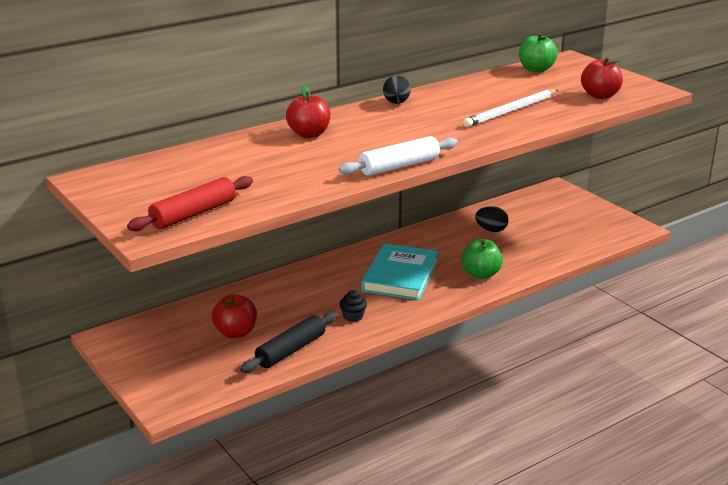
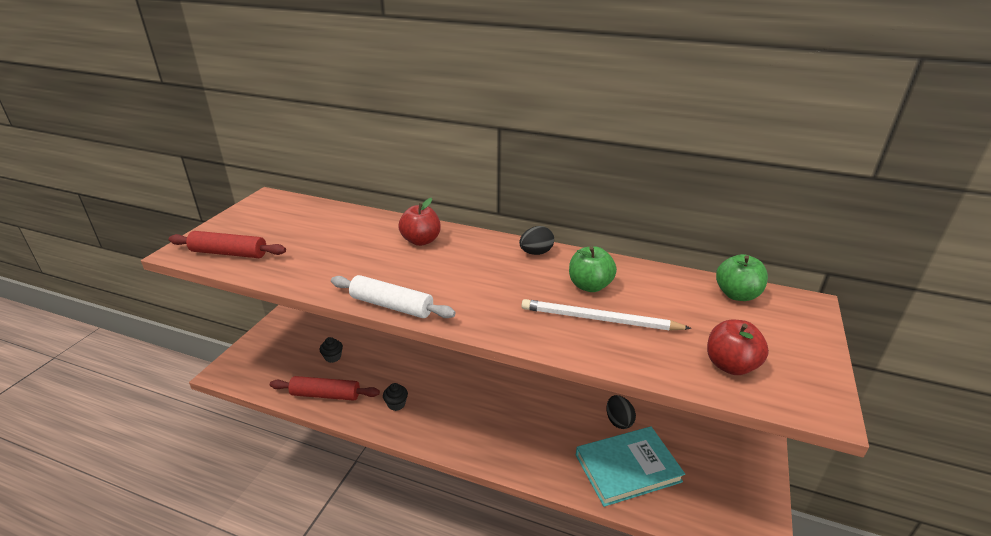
camera: 55 degrees right, 5 degrees up
(236, 333) = (333, 357): red apple -> black cupcake
(291, 350) = (325, 395): black rolling pin -> red rolling pin
(400, 276) = (482, 401): turquoise book -> turquoise book (627, 468)
(481, 274) = (531, 451): green apple -> green apple (589, 286)

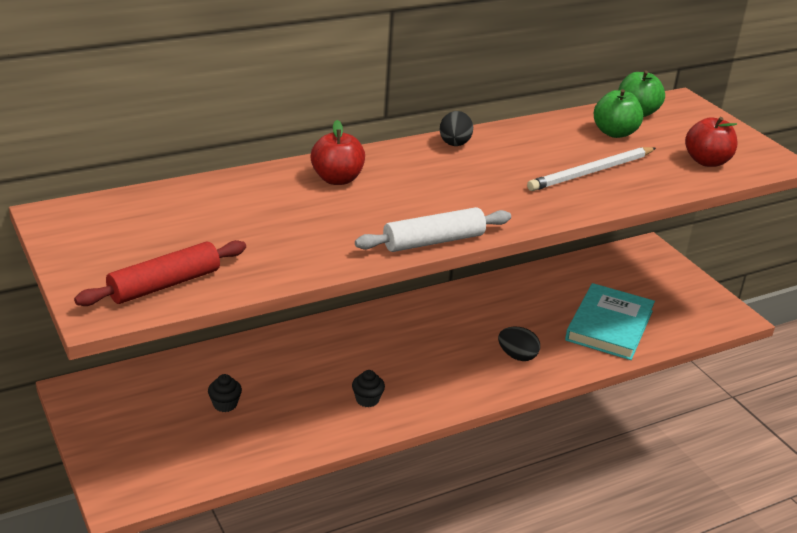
camera: 50 degrees left, 0 degrees up
(325, 395) = (283, 438): red rolling pin -> none
(589, 286) = (541, 151): green apple -> green apple (614, 133)
(618, 421) = (557, 297): black egg -> black egg (517, 356)

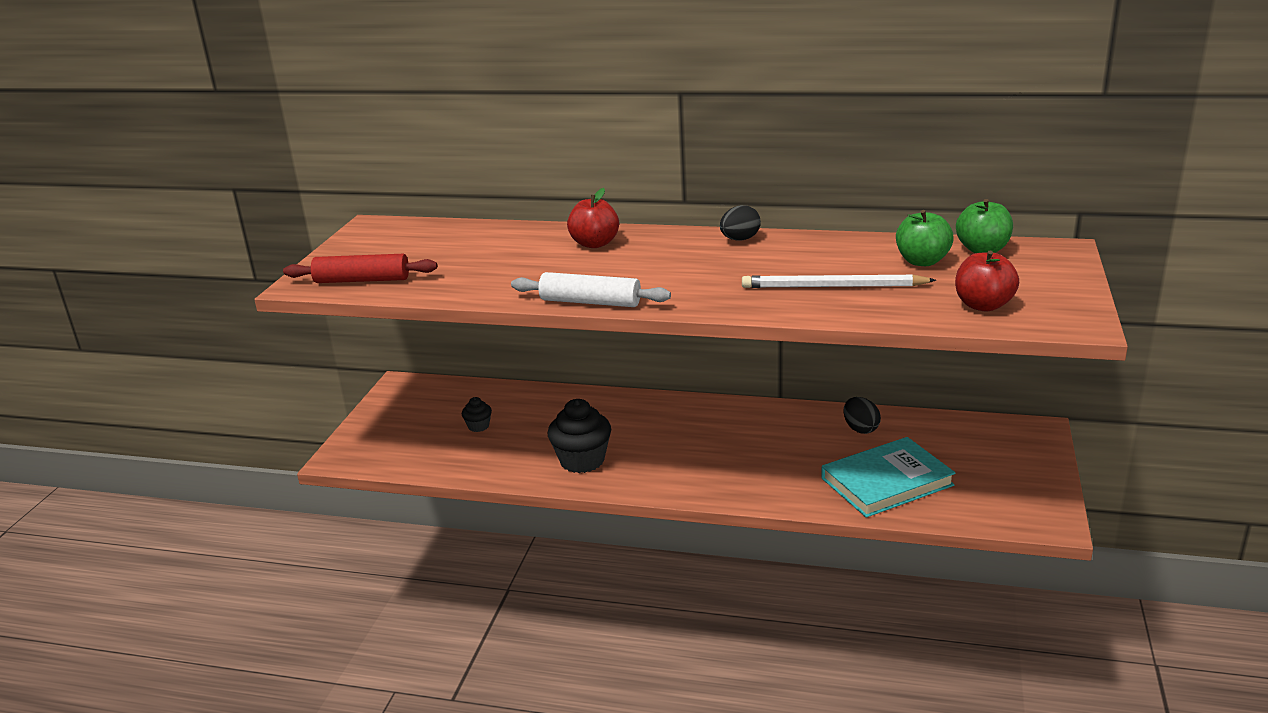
camera: 45 degrees right, 5 degrees down
(367, 400) = (582, 460): black cupcake -> black cupcake, size x1.98
(517, 356) = (755, 474): black egg -> black egg (860, 429)

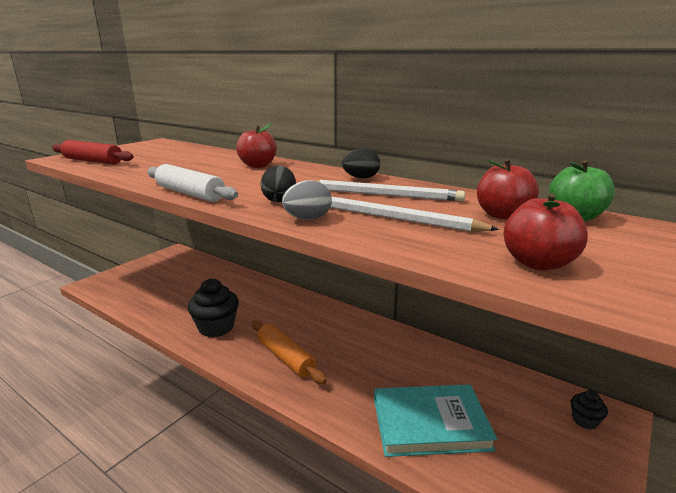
camera: 20 degrees right, 5 degrees down
(478, 426) = (184, 286): black cupcake -> black cupcake (584, 420)
(697, 468) = (286, 358): none -> orange rolling pin
(758, 305) = (307, 219): none -> grey egg
(791, 259) = (383, 195): none -> white pencil
(860, 429) = (440, 364): black egg -> black egg (279, 200)
(922, 261) = (502, 215): green apple -> red apple

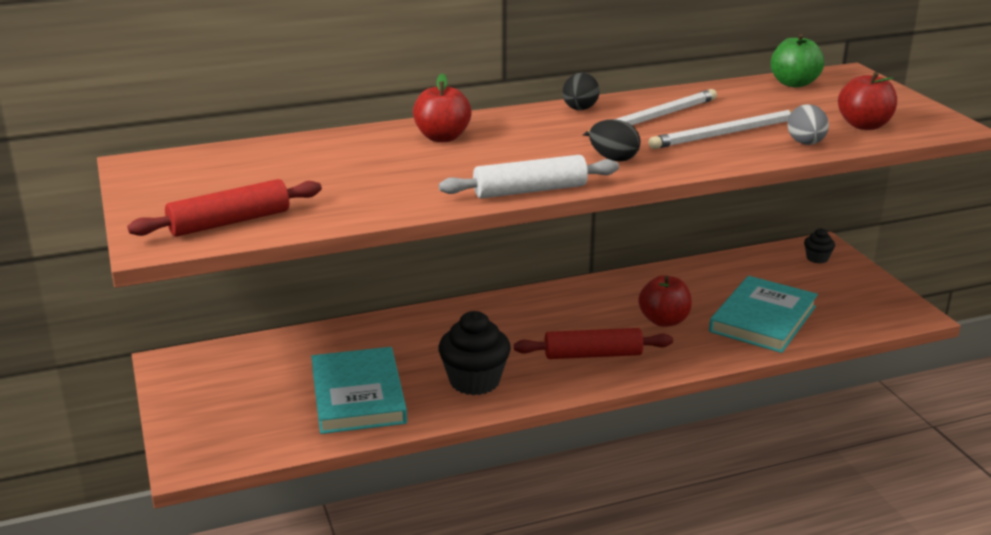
camera: 55 degrees left, 5 degrees up
(175, 300) = (358, 395): none -> turquoise book
(286, 358) = (593, 355): orange rolling pin -> red rolling pin
(307, 219) = (690, 161): grey egg -> grey egg (806, 143)
(502, 215) = (763, 100): red apple -> red apple (664, 321)

